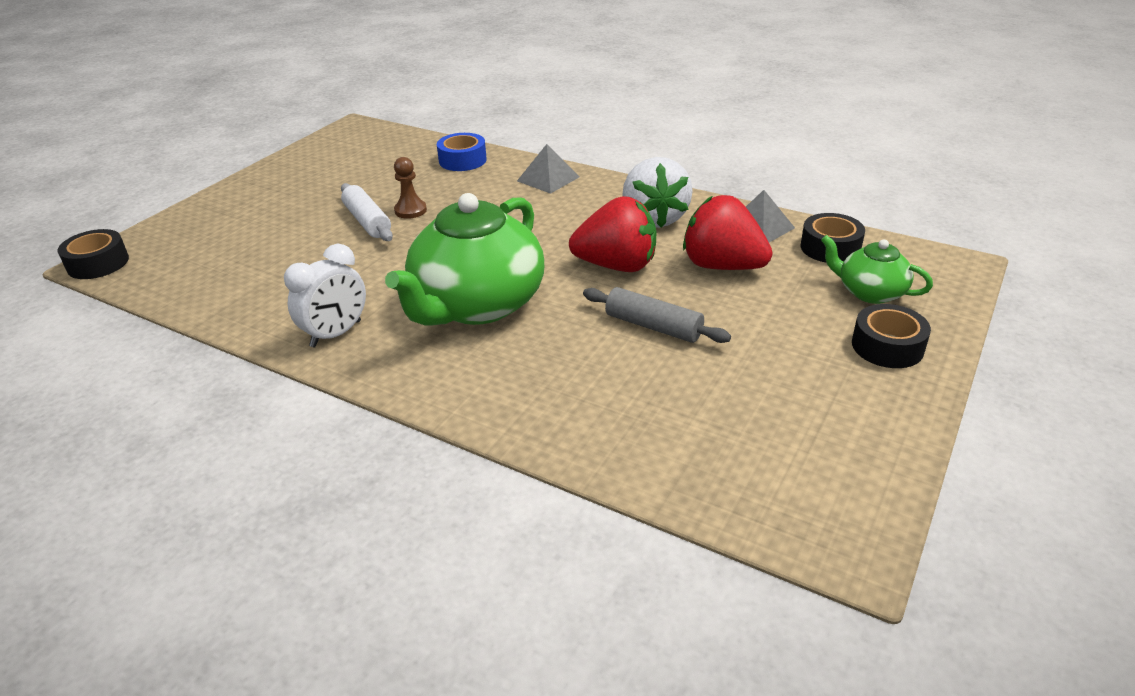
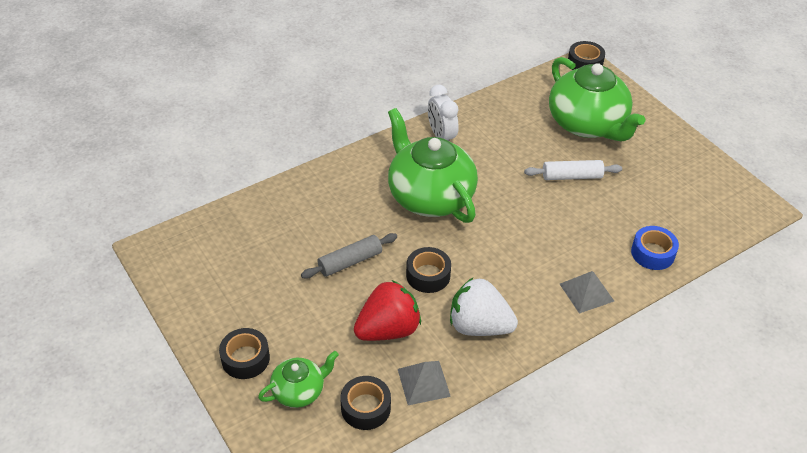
camera: 115 degrees right, 10 degrees up
(252, 233) = (587, 124): none -> green teapot
(410, 210) = (576, 200): brown pawn -> none
(616, 266) = (428, 275): red strawberry -> black tape

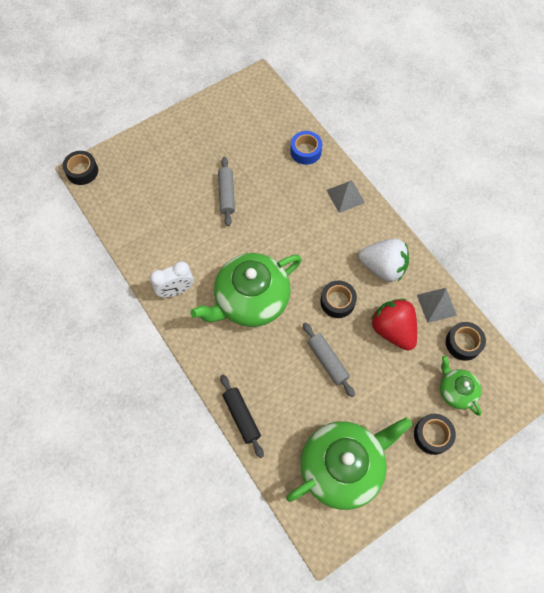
camera: 90 degrees left, 20 degrees up
(292, 187) = (241, 417): none -> black rolling pin
(479, 326) = (383, 267): white strawberry -> white strawberry turned 90 degrees counterclockwise
(572, 176) = (226, 194): white rolling pin -> grey rolling pin
(587, 124) = (164, 177): green teapot -> green teapot (342, 466)

